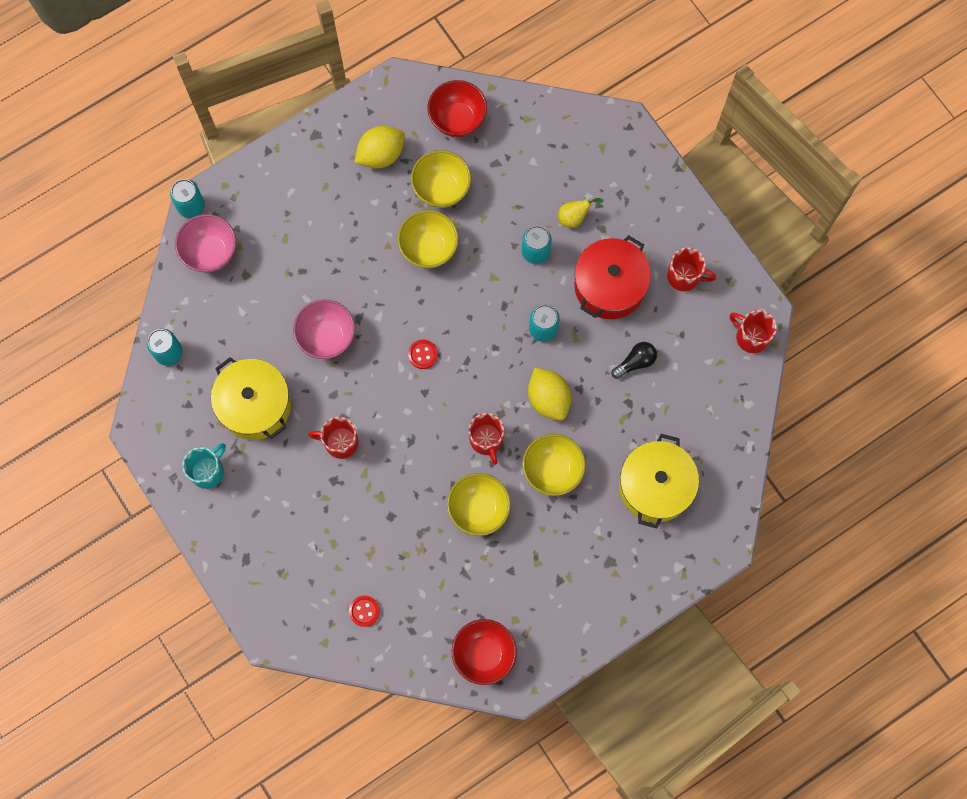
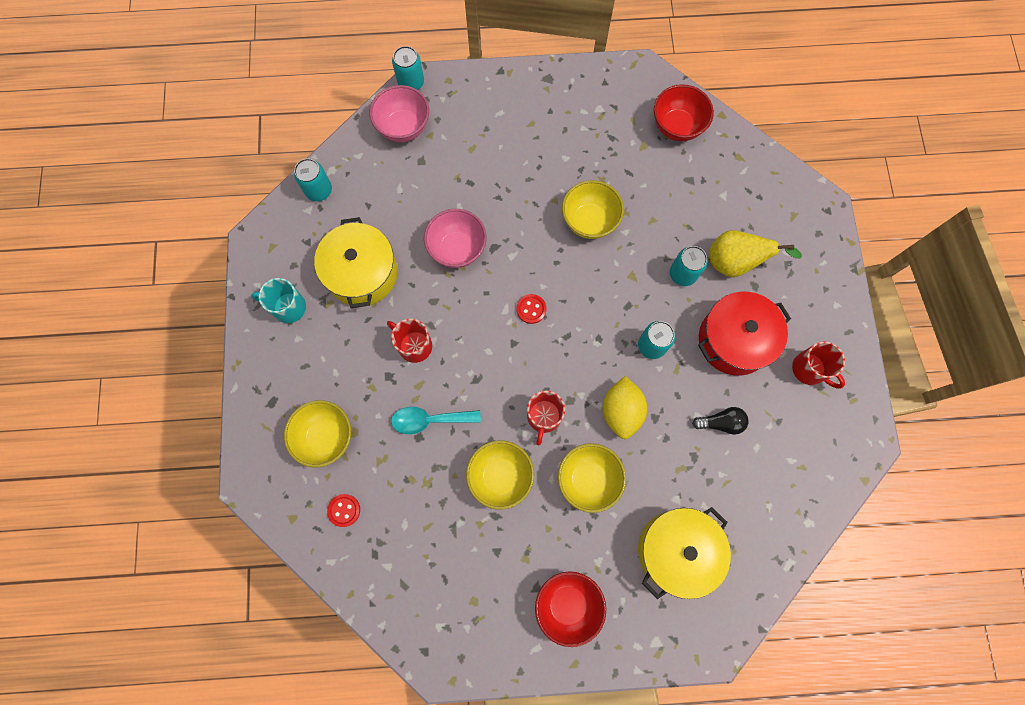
camera: 30 degrees right, 0 degrees up
(208, 471) = (288, 307): turquoise mug -> turquoise mug turned 150 degrees counterclockwise
(381, 155) = (593, 122): yellow lemon -> none
(391, 497) = (429, 420): none -> turquoise spoon
(441, 189) = (629, 177): yellow bowl -> yellow bowl (326, 437)
(484, 654) = (426, 617): red bowl -> red bowl (567, 604)
(574, 217) = (734, 263): yellow pear -> yellow pear, size x1.71
(751, 337) = (845, 460): red mug -> none

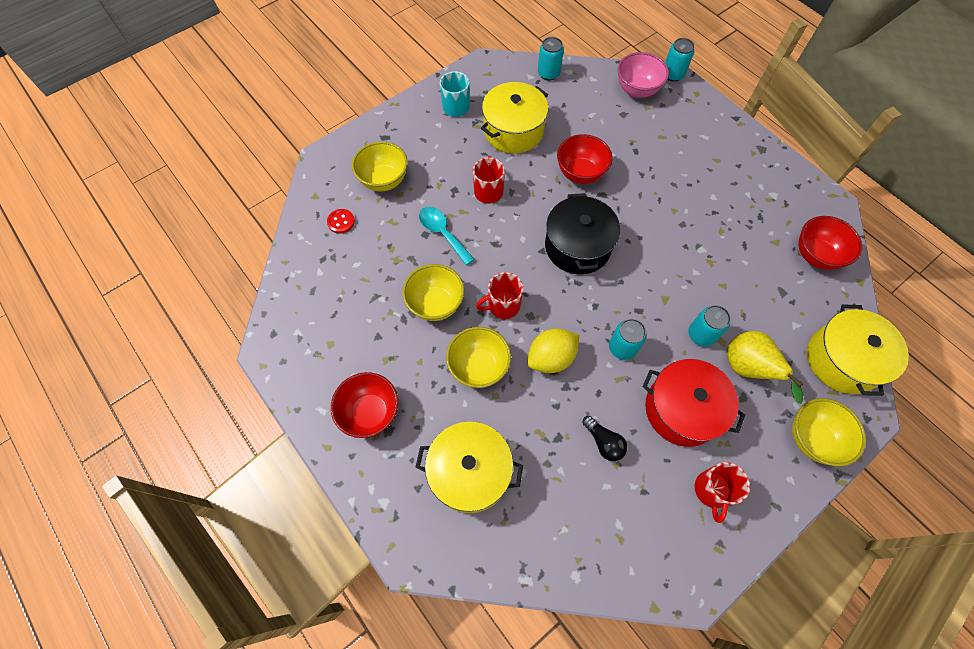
camera: 55 degrees right, 10 degrees down
(457, 249) = (580, 173): pink bowl -> red bowl
(531, 309) = (577, 246): red button -> black pot
(589, 221) = (680, 242): yellow bowl -> yellow bowl (812, 438)
(774, 187) = (842, 360): none -> yellow pot

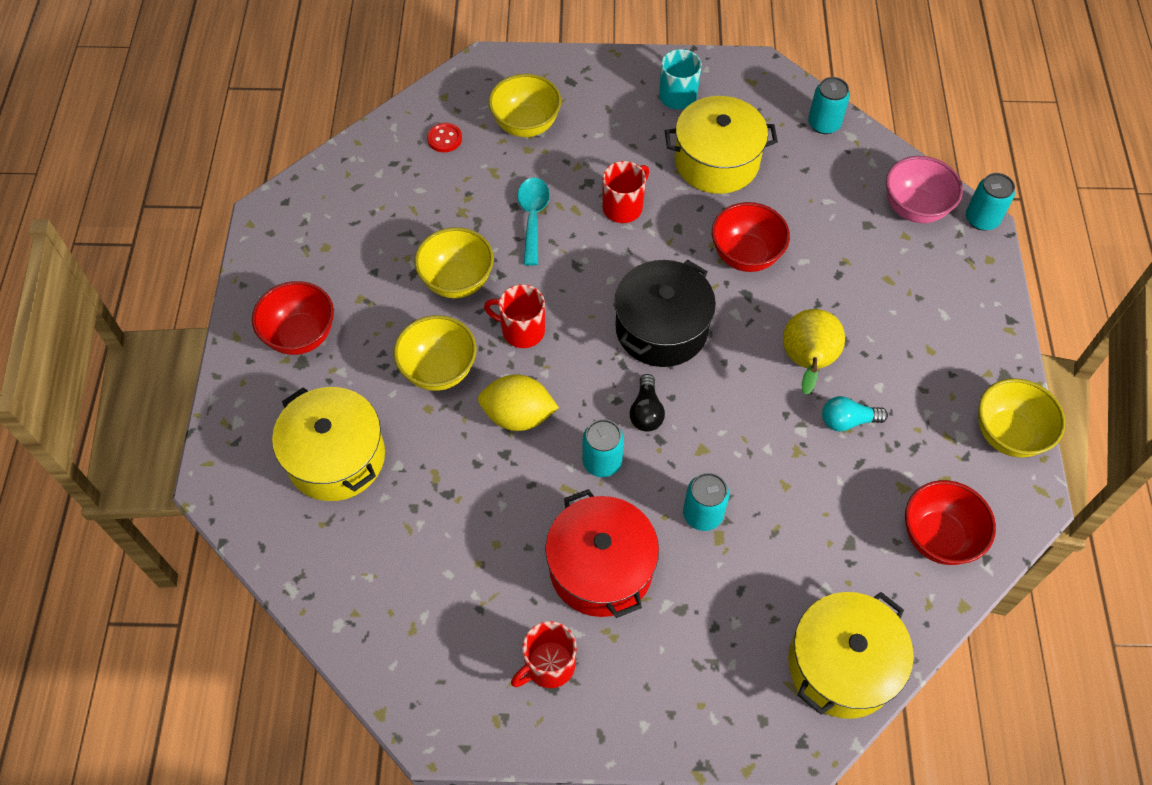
camera: 40 degrees right, 5 degrees down
(603, 442) = (488, 533): black light bulb -> black light bulb (646, 412)
(717, 227) = (847, 421): none -> turquoise light bulb
(747, 369) = (717, 586): yellow pear -> yellow pear (807, 362)
(812, 438) = (713, 709): yellow bowl -> yellow bowl (1007, 434)

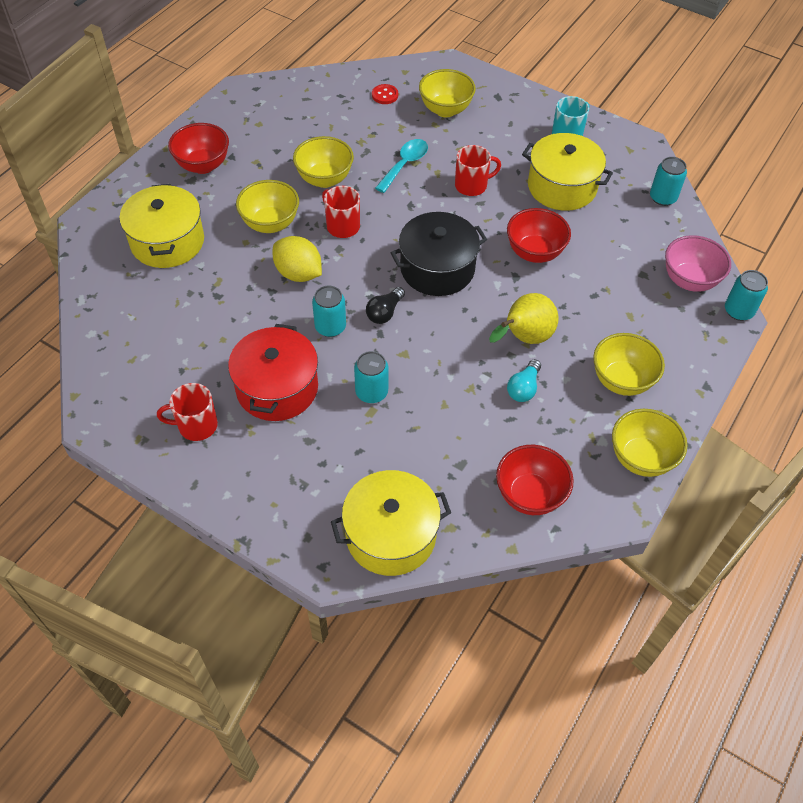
camera: 30 degrees right, 5 degrees down
(847, 421) = (523, 388): turquoise light bulb -> turquoise light bulb turned 90 degrees counterclockwise
(931, 358) = (621, 381): none -> yellow bowl

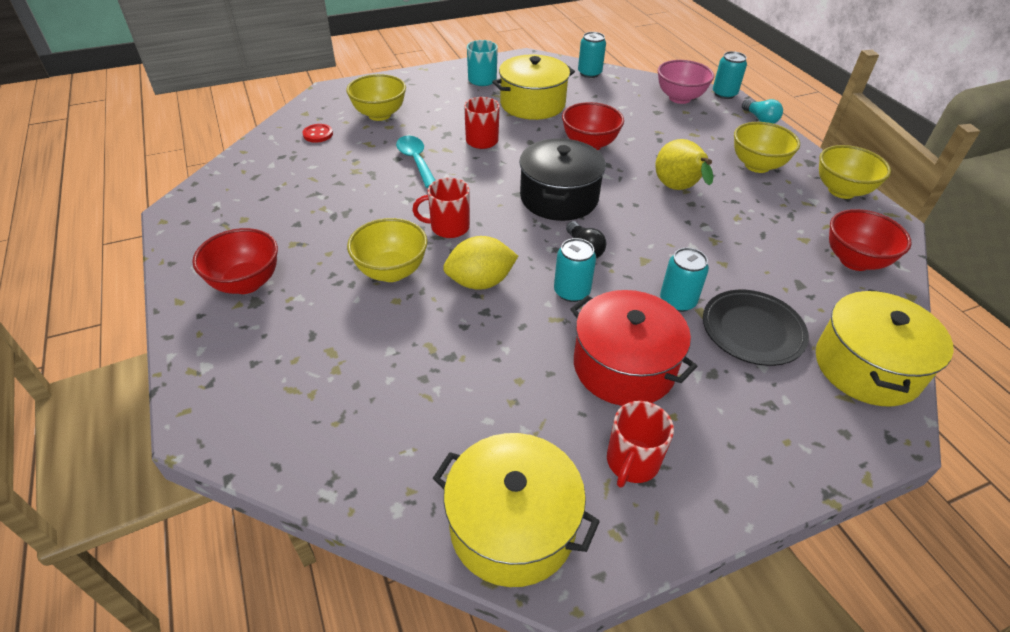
camera: 55 degrees left, 10 degrees down
(167, 241) = (324, 363): yellow pot -> yellow pot (512, 526)
(324, 179) = (375, 211): yellow bowl -> none
(375, 450) = (752, 330): none -> black plate
(523, 388) = (733, 213): turquoise light bulb -> turquoise light bulb (760, 119)

